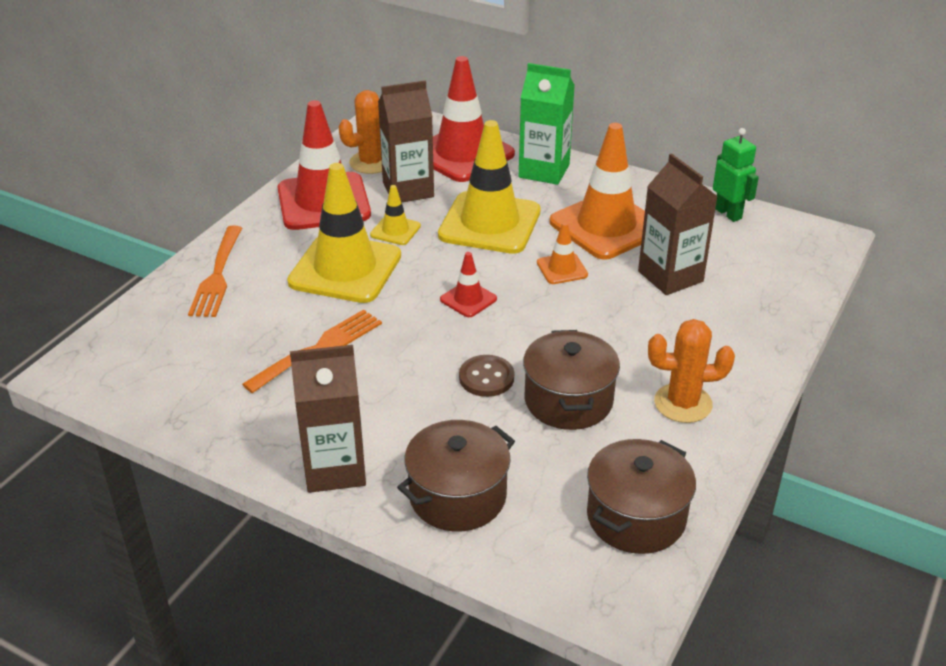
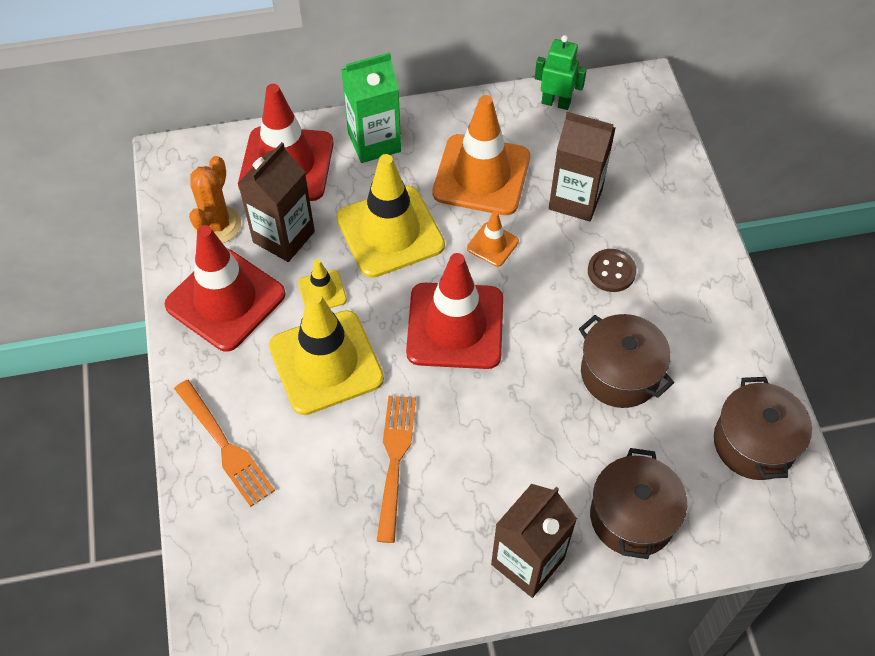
camera: 40 degrees left, 20 degrees up
(468, 299) = (455, 326): red traffic cone -> red traffic cone, size x2.18
(486, 378) = (545, 395): brown button -> brown button (611, 271)
(683, 403) = (693, 320): orange cactus -> none

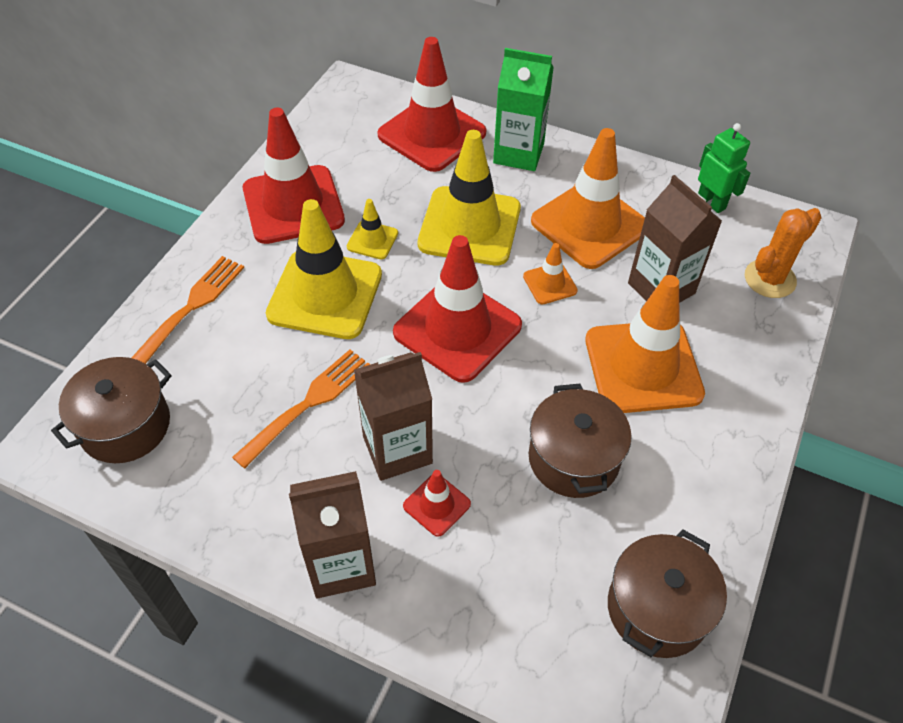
camera: 35 degrees right, 5 degrees down
(217, 225) = (338, 149): orange cactus -> orange cactus (770, 279)
(224, 445) = (190, 308): orange fork -> orange fork turned 150 degrees counterclockwise
(284, 237) = (380, 184): brown carton -> brown carton (397, 450)
(556, 472) = (437, 505): none -> red traffic cone
(611, 271) = (643, 367): brown button -> orange traffic cone
(632, 517) = (472, 593): brown pot -> brown pot (125, 425)

